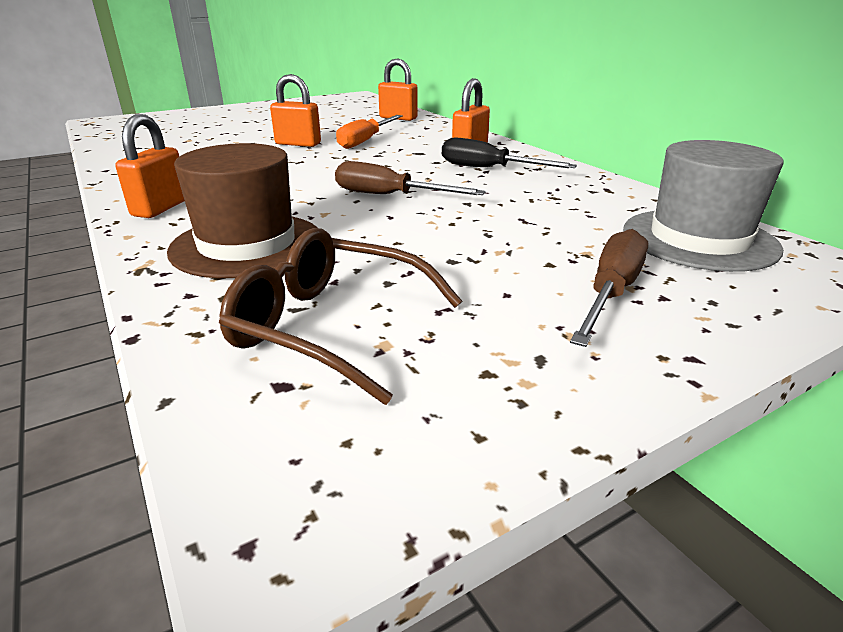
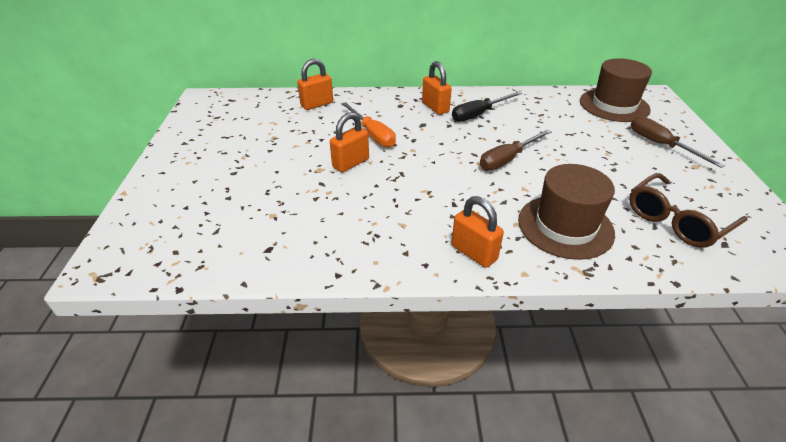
camera: 60 degrees left, 10 degrees up
(699, 239) = (614, 105): grey hat -> brown hat

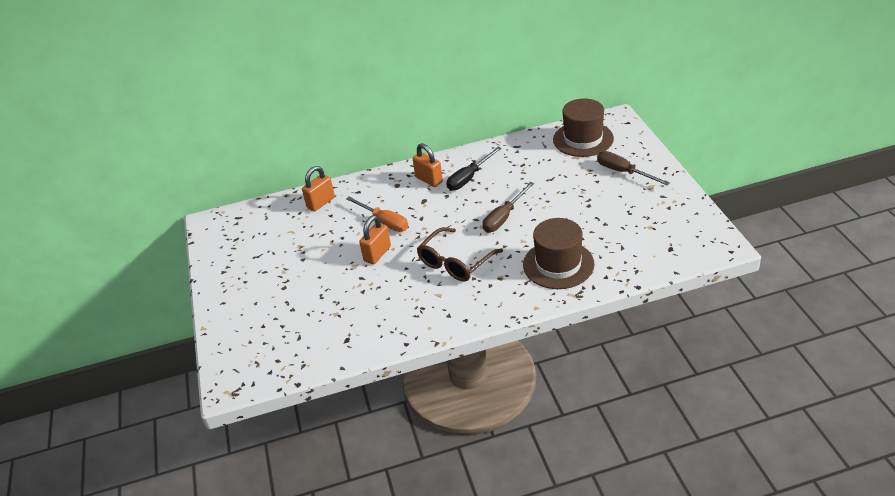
camera: 10 degrees left, 0 degrees up
(474, 253) = (497, 302): orange padlock -> none
(676, 220) = (637, 238): brown glasses -> brown glasses (455, 262)

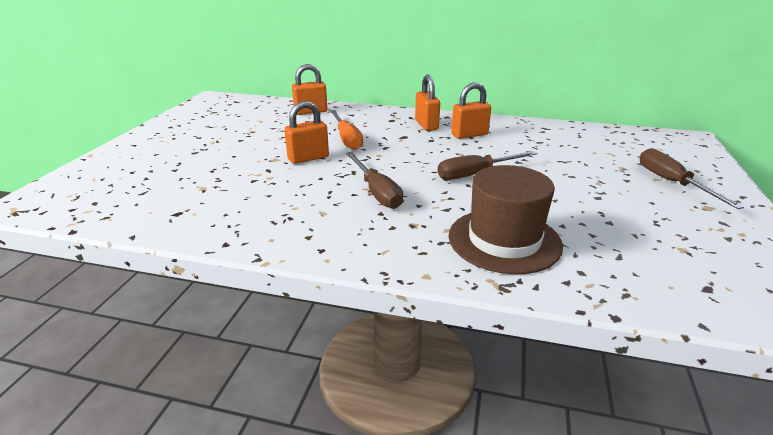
camera: 25 degrees right, 10 degrees down
(455, 262) = (376, 192): brown glasses -> brown screwdriver
(469, 178) = (469, 135): black screwdriver -> orange padlock
(583, 139) = (632, 142): brown hat -> none

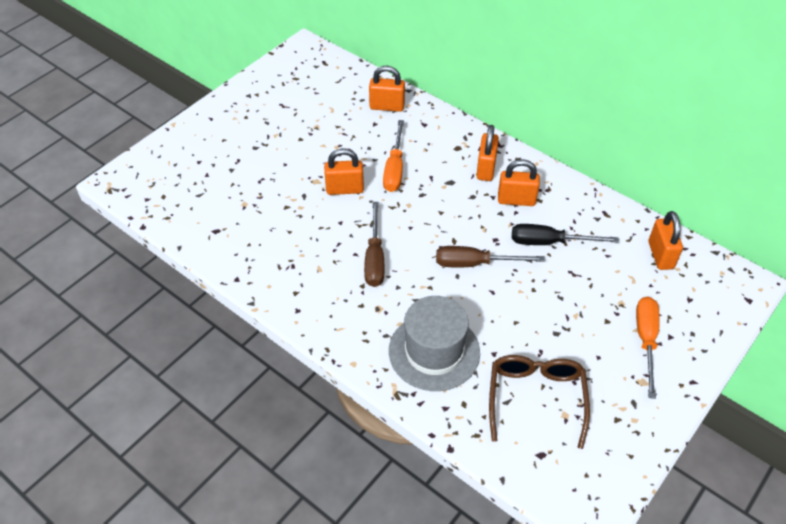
camera: 25 degrees right, 20 degrees up
(504, 240) = (434, 351): brown hat -> grey hat
(523, 149) = (549, 242): none -> black screwdriver
(613, 138) = (660, 255): none -> orange padlock
(642, 245) = (536, 398): none -> brown glasses
(672, 183) = (646, 341): brown screwdriver -> orange screwdriver

